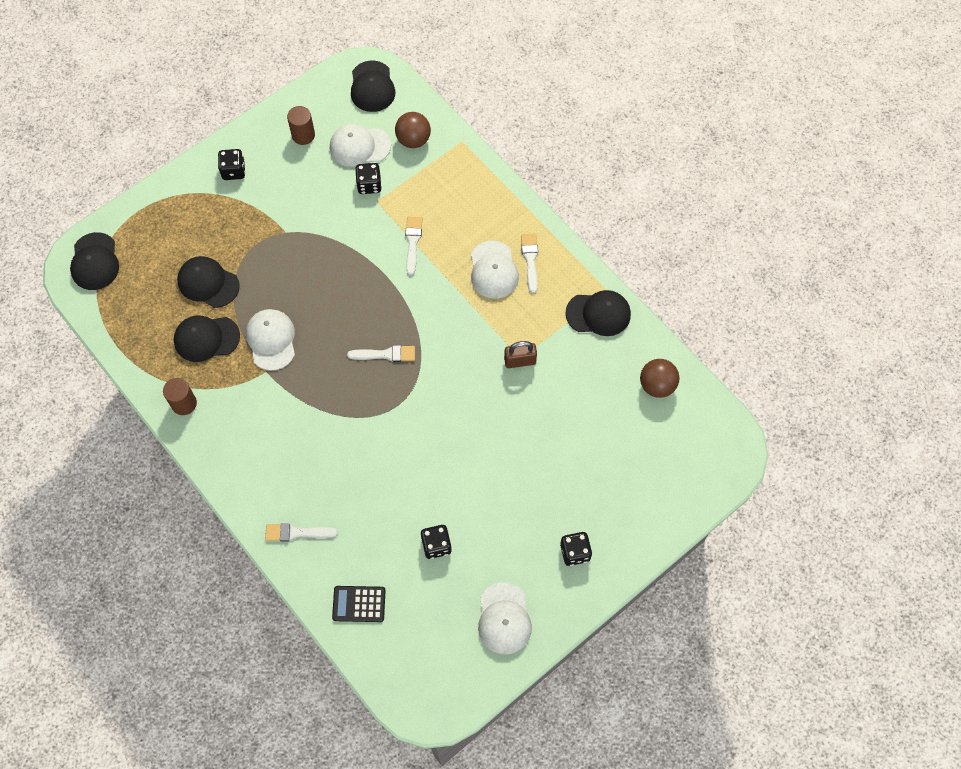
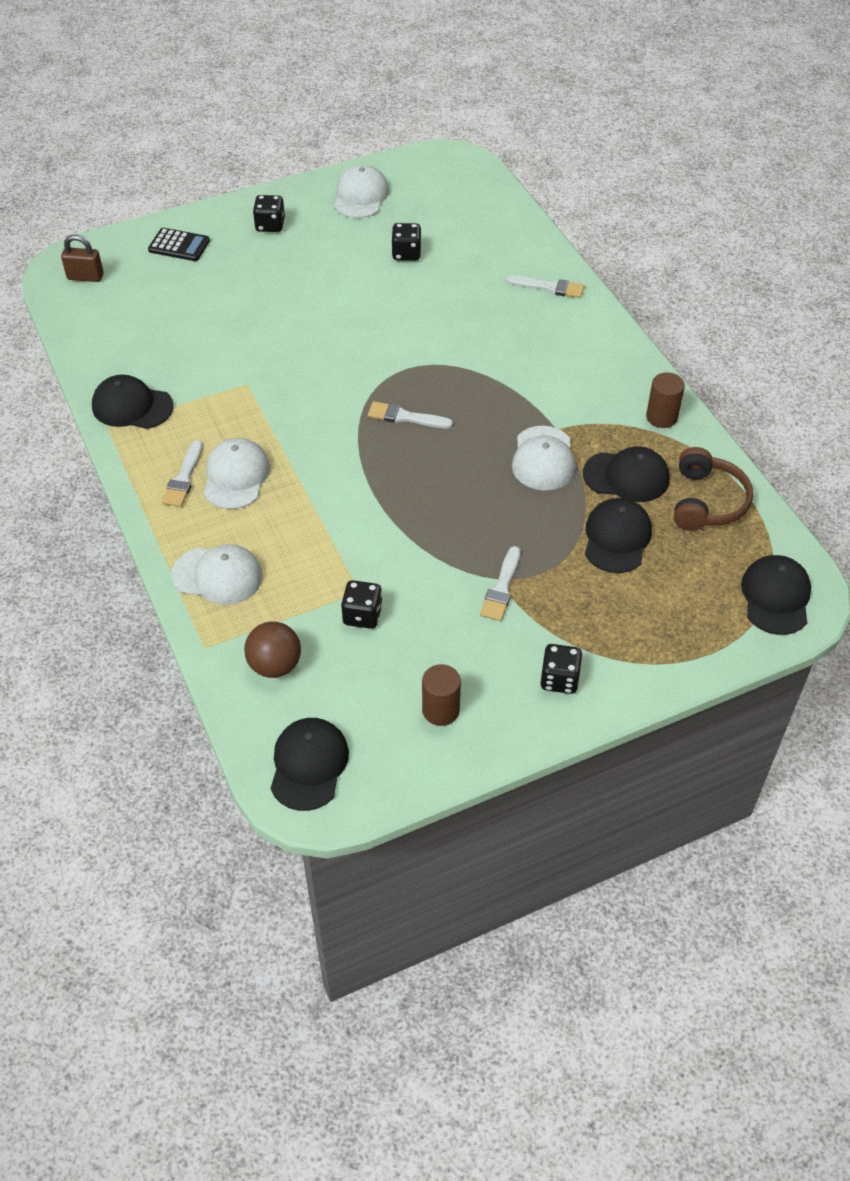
camera: 165 degrees left, 15 degrees down
(145, 330) = (706, 501): none -> brown headphones
(208, 283) = (617, 538): black cap -> black cap turned 120 degrees counterclockwise
(359, 146) = (359, 673): white cap -> white cap (217, 575)
(359, 604) = (498, 228): black calculator -> black calculator (179, 245)
(412, 242) = (327, 529): white brush -> white brush (501, 588)
(520, 361) = (249, 380): brown padlock -> brown padlock (85, 277)
(657, 385) = (107, 330): brown ball -> none

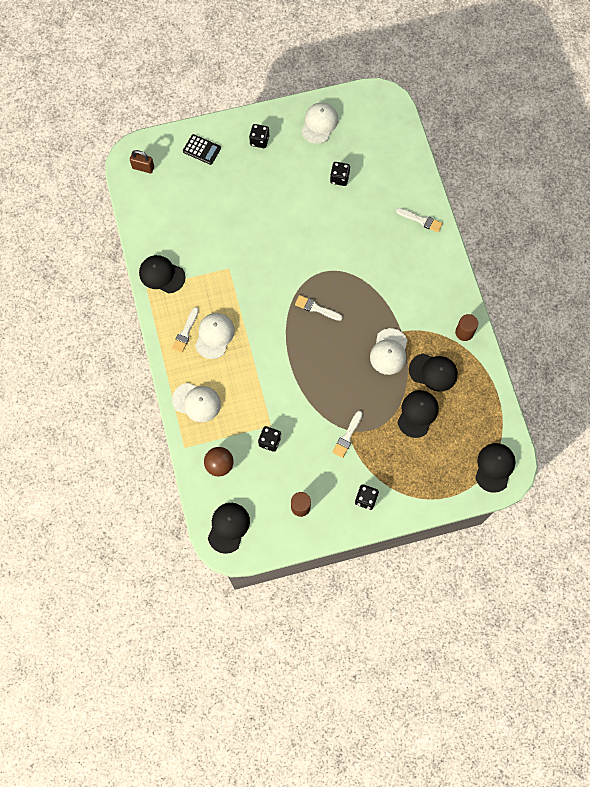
camera: 10 degrees right, 20 degrees up
(706, 501) = (474, 397): brown headphones -> none

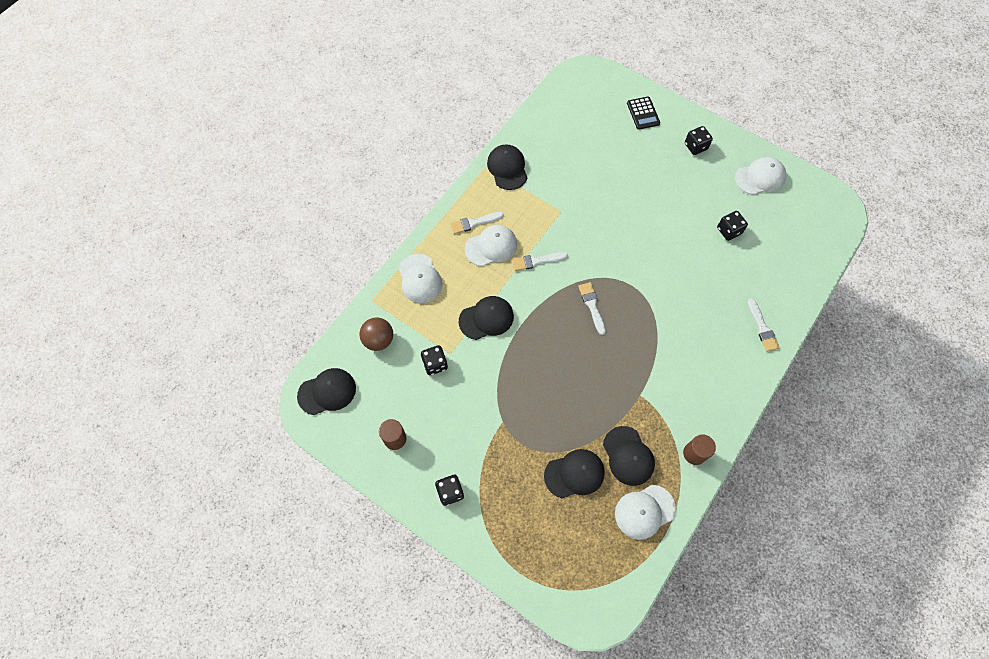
camera: 50 degrees right, 5 degrees down
(143, 167) = (585, 87): brown padlock -> none
(347, 436) = (496, 427): white brush -> white brush (536, 261)
(389, 351) = (610, 399): white cap -> white cap (644, 511)
(494, 467) = (586, 594): black cap -> black cap (486, 318)

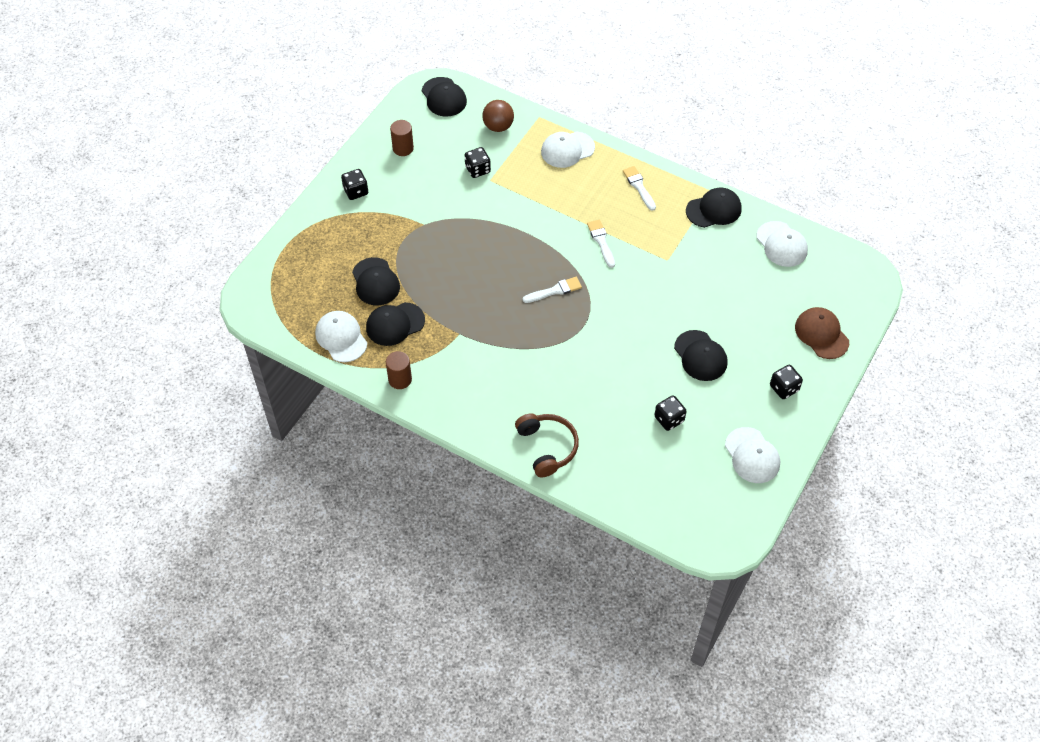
camera: 85 degrees right, 10 degrees down
(486, 318) = (530, 205): black cap -> black cap (700, 356)
(491, 246) = (613, 203): white cap -> white cap (781, 244)
(643, 113) = (821, 334): black calculator -> brown cap
(762, 328) = (547, 447): white brush -> brown headphones

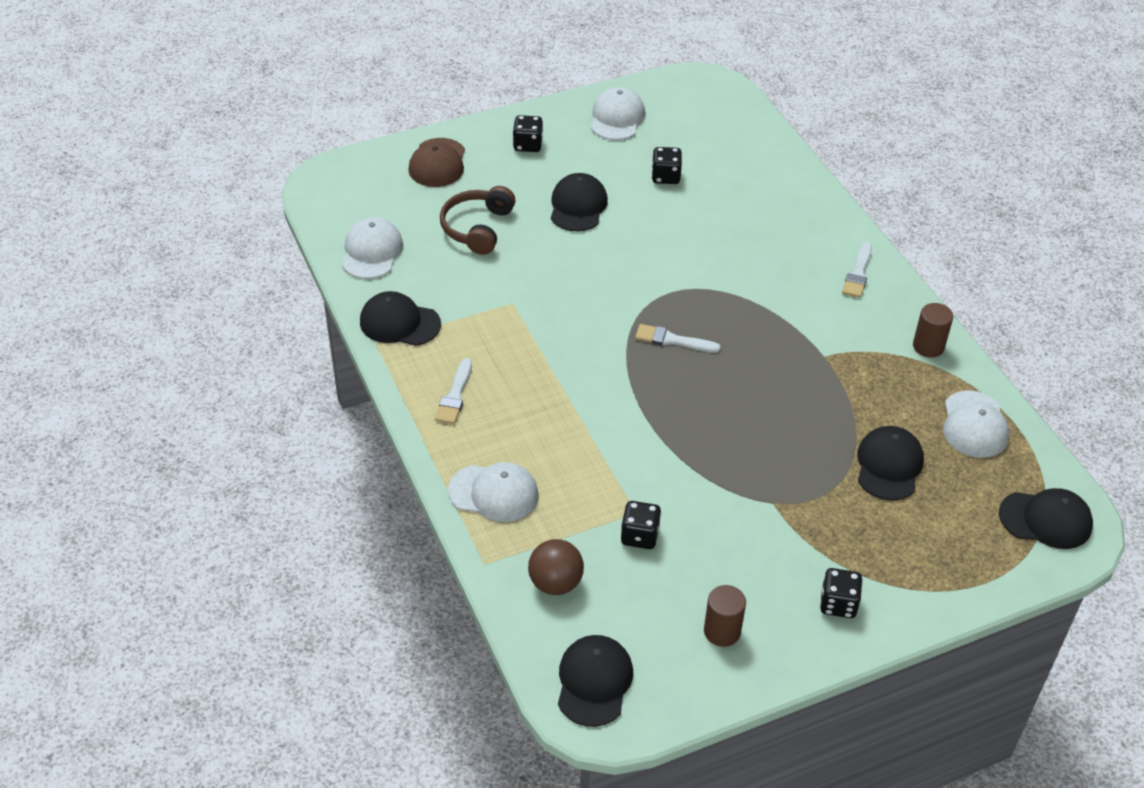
camera: 145 degrees left, 10 degrees down
(395, 324) = (895, 405): black cap -> black cap (1045, 520)
(547, 447) = (810, 214): brown headphones -> brown headphones (477, 228)
(601, 241) = (567, 361): white brush -> white brush (858, 274)

